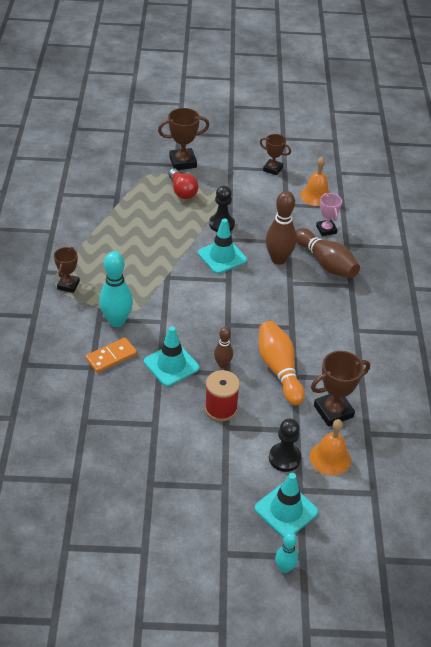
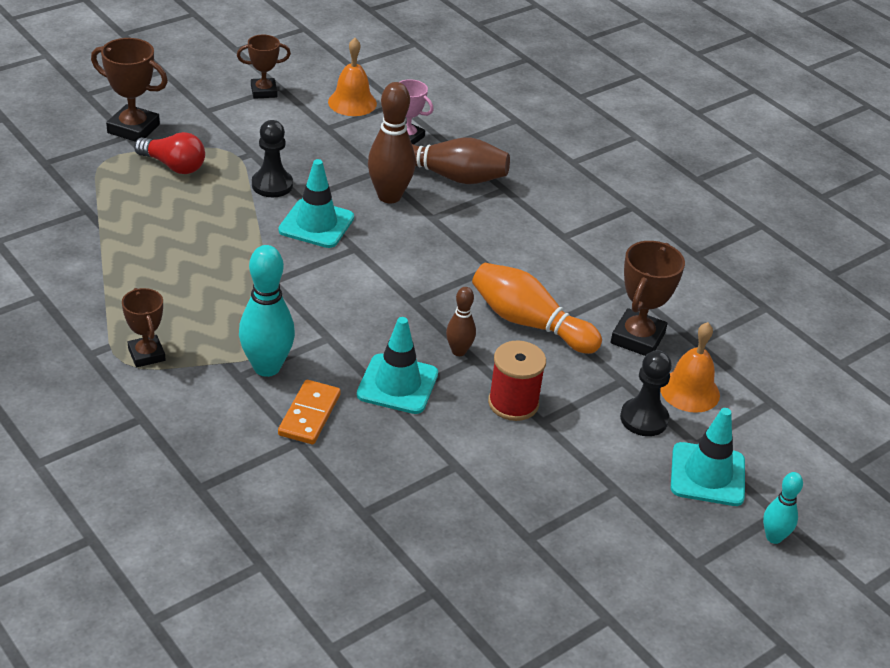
camera: 40 degrees left, 5 degrees down
(183, 162) = (133, 129): brown trophy -> brown trophy turned 75 degrees clockwise

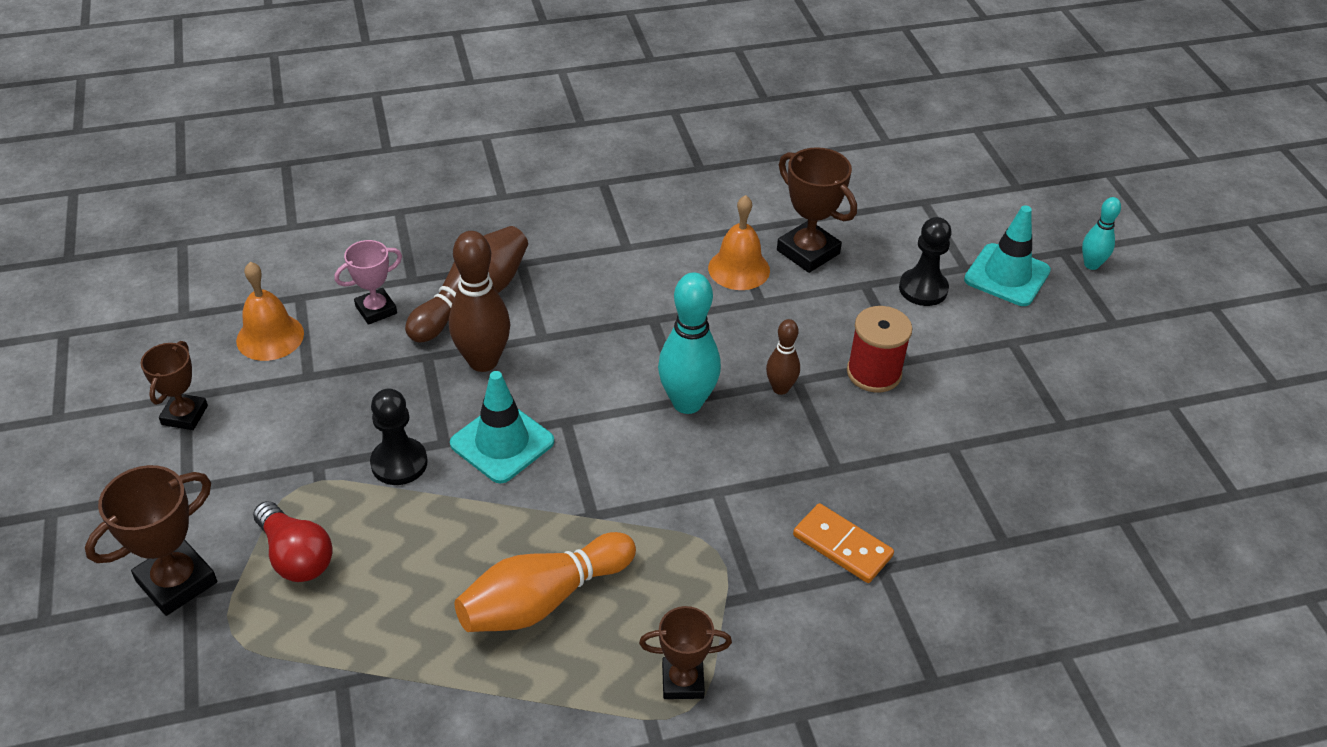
camera: 65 degrees left, 5 degrees up
(173, 166) = (296, 556): red light bulb -> red light bulb turned 90 degrees clockwise
(267, 367) = (749, 563): turquoise bowling pin -> turquoise bowling pin (687, 403)
(397, 384) = (816, 455): turquoise traffic cone -> none
(529, 323) = (756, 320): orange bowling pin -> orange bowling pin (543, 600)
(689, 391) = (894, 245): orange bell -> orange bell (739, 269)

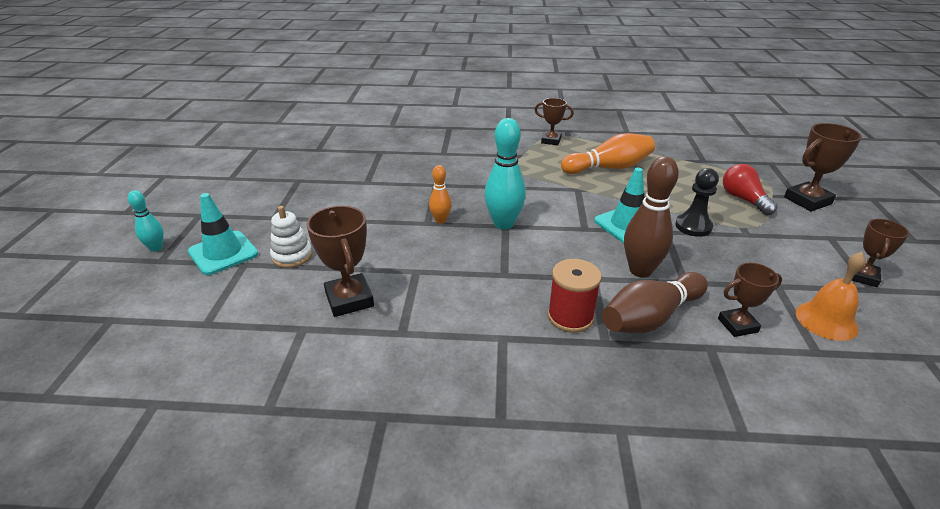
camera: 160 degrees left, 10 degrees down
(376, 310) = (737, 325): pink trophy -> brown trophy
(739, 269) = (416, 297): orange bell -> none
(780, 388) = (440, 220): brown bowling pin -> orange bowling pin
(842, 546) = (456, 161): orange domino -> none
(874, 373) = (376, 217): red spool -> red spool (570, 317)
(923, 289) = (292, 256): black pawn -> white stacking toy

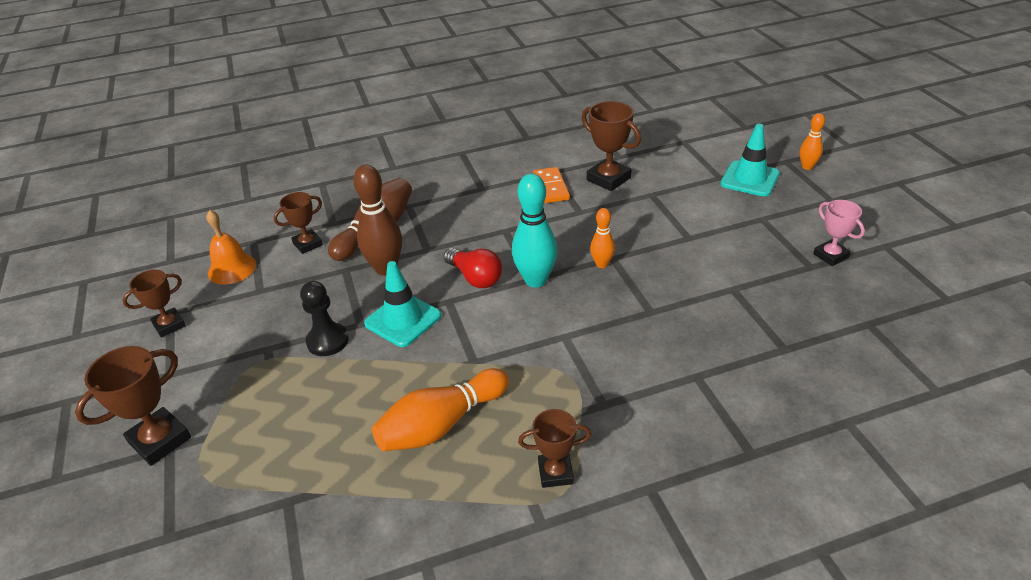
camera: 160 degrees right, 5 degrees up
(156, 248) = (807, 167): turquoise bowling pin -> orange bowling pin
(274, 182) = (830, 255): none -> pink trophy
(292, 256) = (693, 193): white stacking toy -> none
(420, 310) = (551, 187): none -> orange domino
(570, 317) = (438, 214): red spool -> none
(743, 199) = (251, 413): red light bulb -> red light bulb (475, 278)
(862, 277) = (169, 325): brown trophy -> brown trophy turned 45 degrees clockwise

